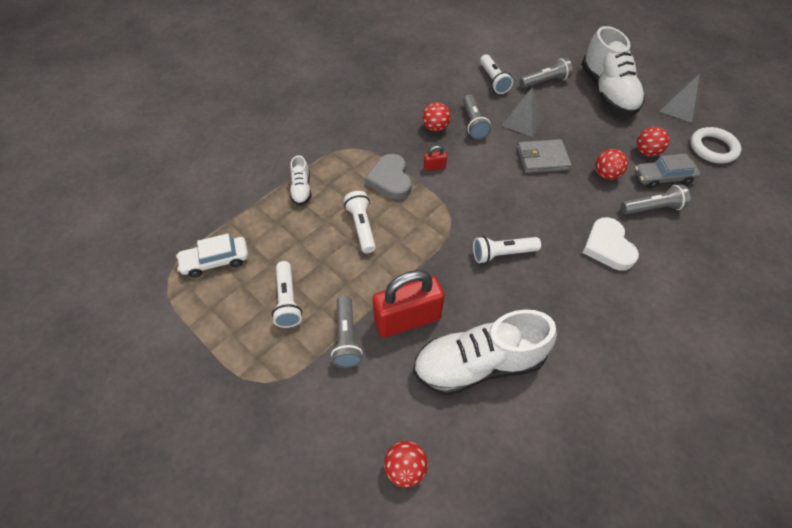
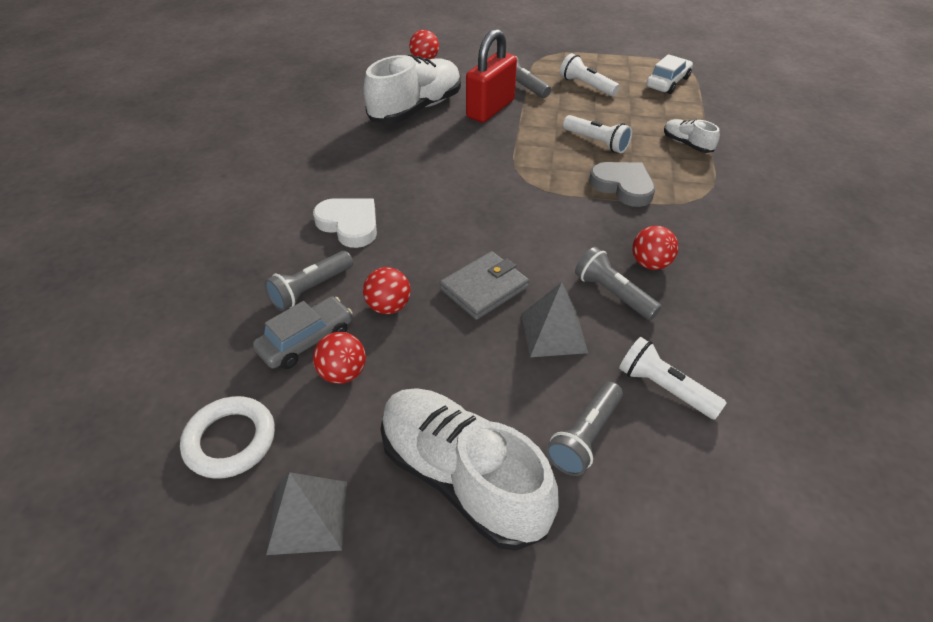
camera: 145 degrees right, 10 degrees down
(434, 167) = (596, 218): red padlock -> none
(502, 254) = (452, 175): white flashlight -> none

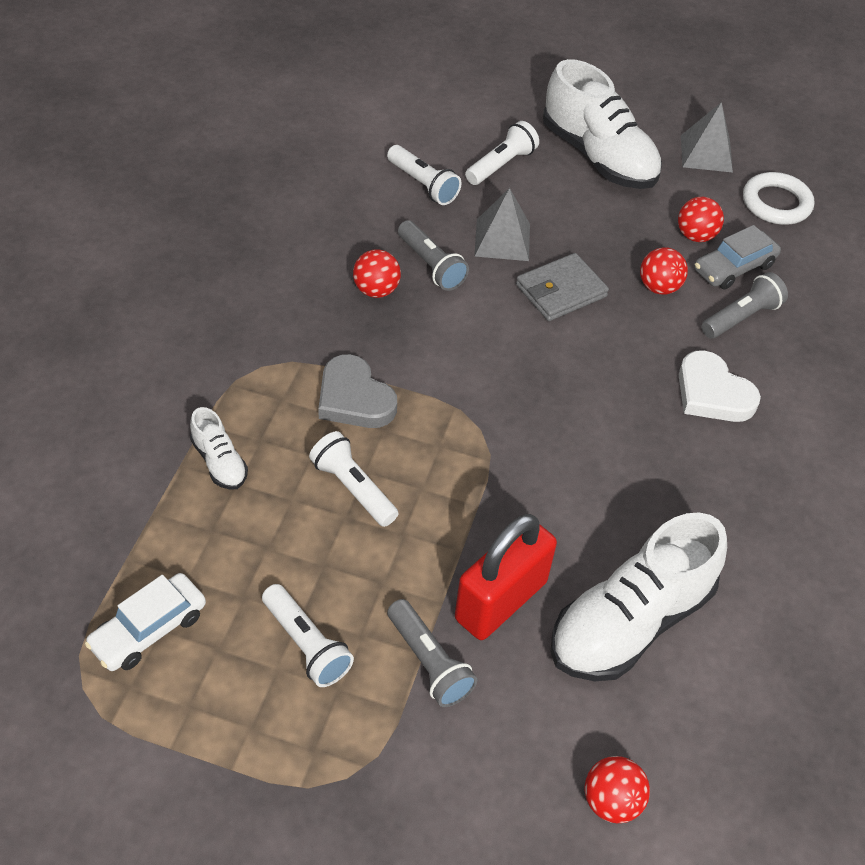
camera: 175 degrees left, 5 degrees up
(585, 437) = (501, 165): grey flashlight -> white flashlight

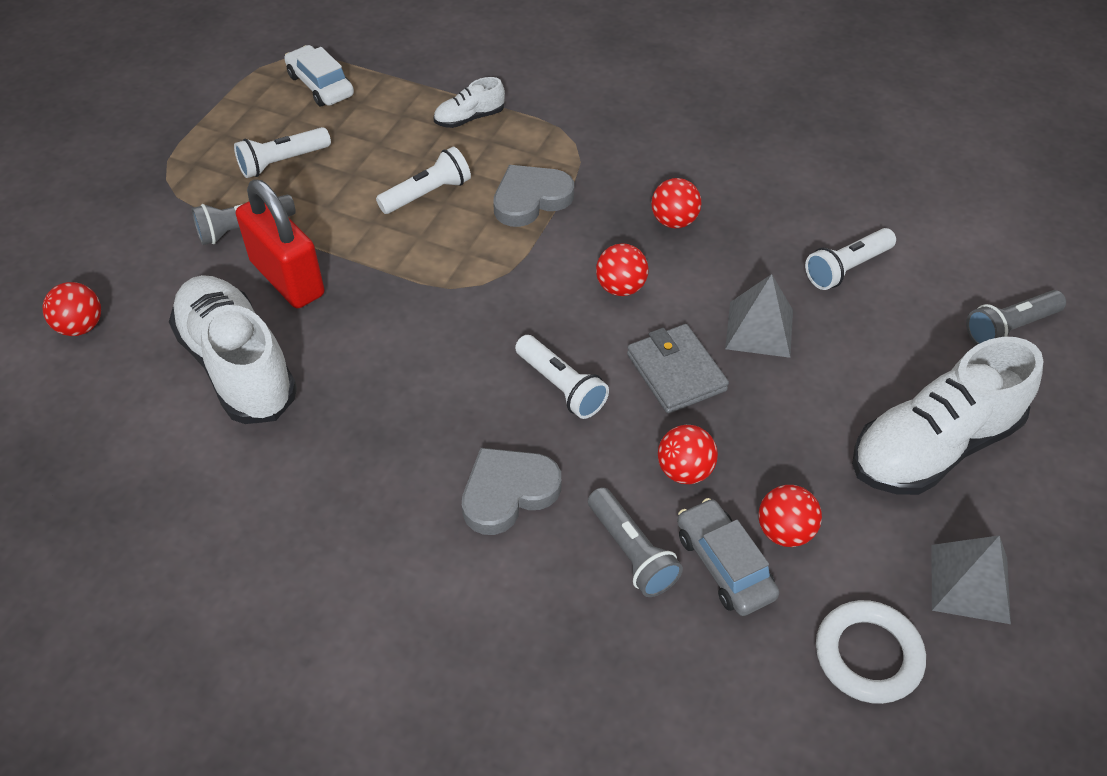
camera: 100 degrees right, 0 degrees up
(431, 265) = (713, 265): grey flashlight -> grey flashlight (1009, 328)
(469, 327) = (620, 287): none -> red ball
(501, 165) = (896, 342): white flashlight -> white flashlight (561, 386)
(712, 393) = (508, 492): white heart -> grey heart

